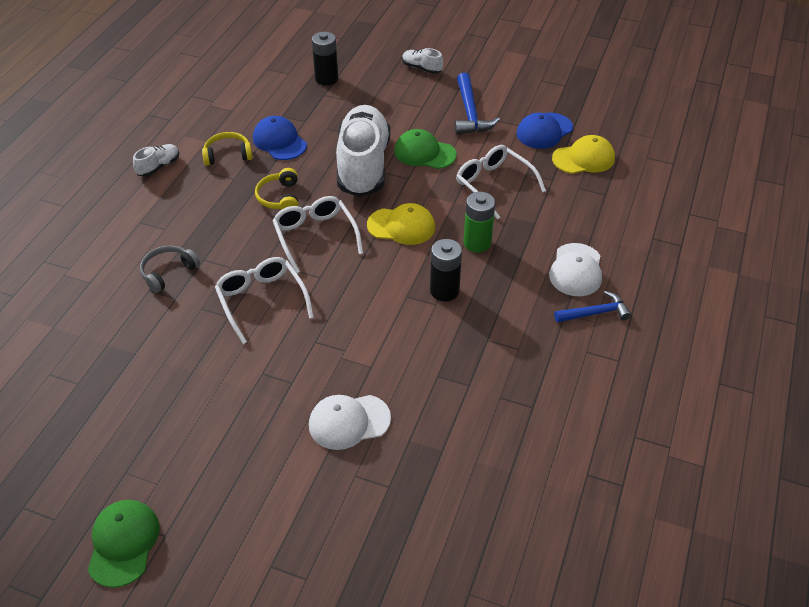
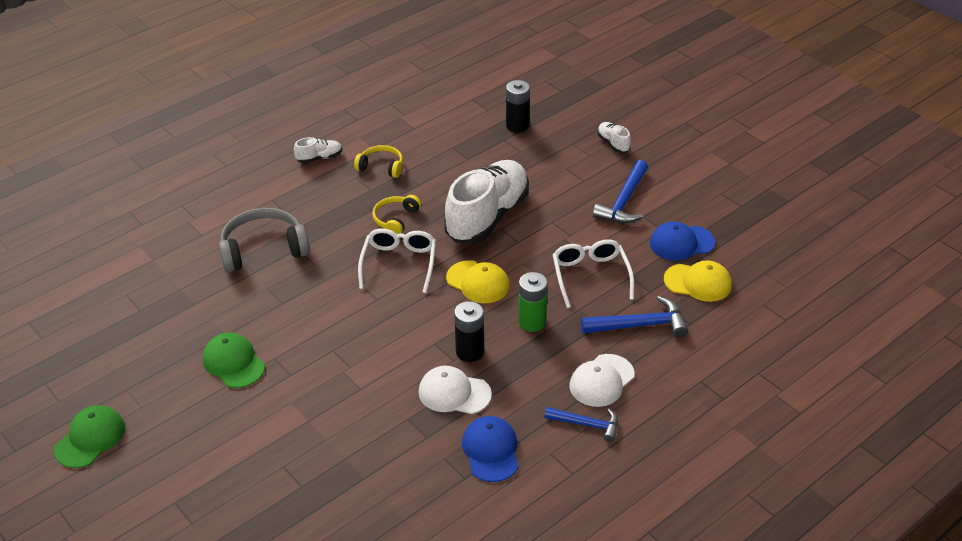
camera: 30 degrees right, 5 degrees down
(168, 272) = (263, 249): grey headphones -> grey headphones, size x1.74
(262, 301) = (316, 300): white glasses -> none
(279, 141) = (433, 170): blue cap -> blue cap (491, 450)
(349, 422) = (310, 424): white cap -> white cap (454, 393)
(424, 153) = (551, 224): green cap -> green cap (233, 363)
(567, 211) = (639, 325): none -> blue hammer

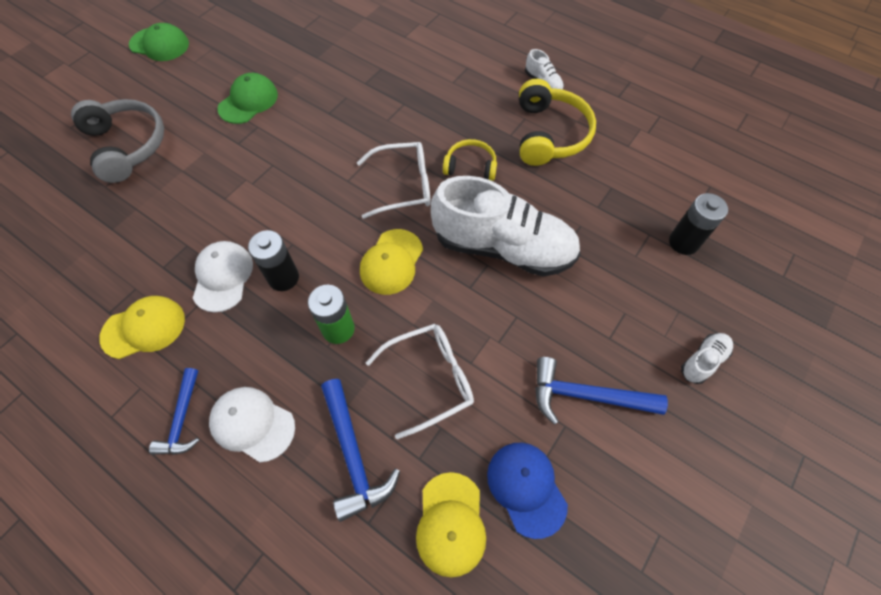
camera: 75 degrees right, 20 degrees up
(263, 249) = (397, 80): grey headphones -> grey headphones (127, 145)
(381, 167) = (549, 134): yellow headphones -> yellow headphones, size x1.74
(491, 450) = (144, 328): blue cap -> yellow cap

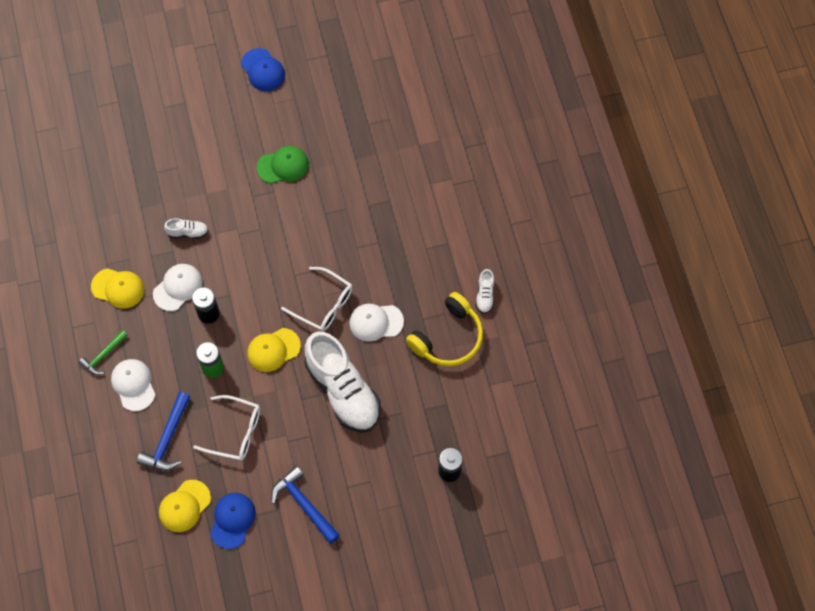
camera: 40 degrees right, 5 degrees up
(127, 145) = (188, 149): grey headphones -> none
(159, 44) = (263, 70): green cap -> blue cap
(182, 419) = (103, 355): blue hammer -> green hammer
(470, 166) = (376, 322): yellow headphones -> white cap
(703, 361) = (383, 538): white shoe -> white shoe (188, 232)

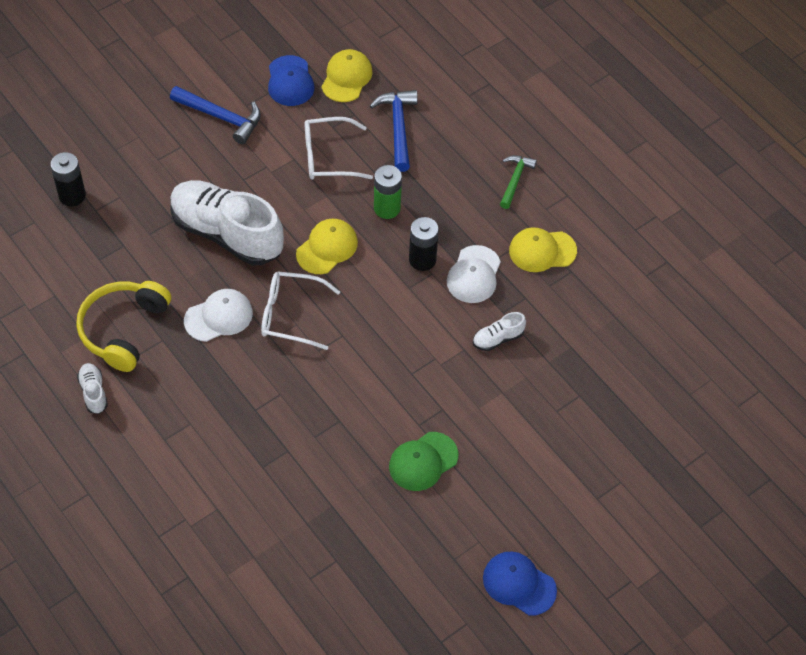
camera: 155 degrees right, 10 degrees down
(133, 385) = (465, 164): white cap -> none

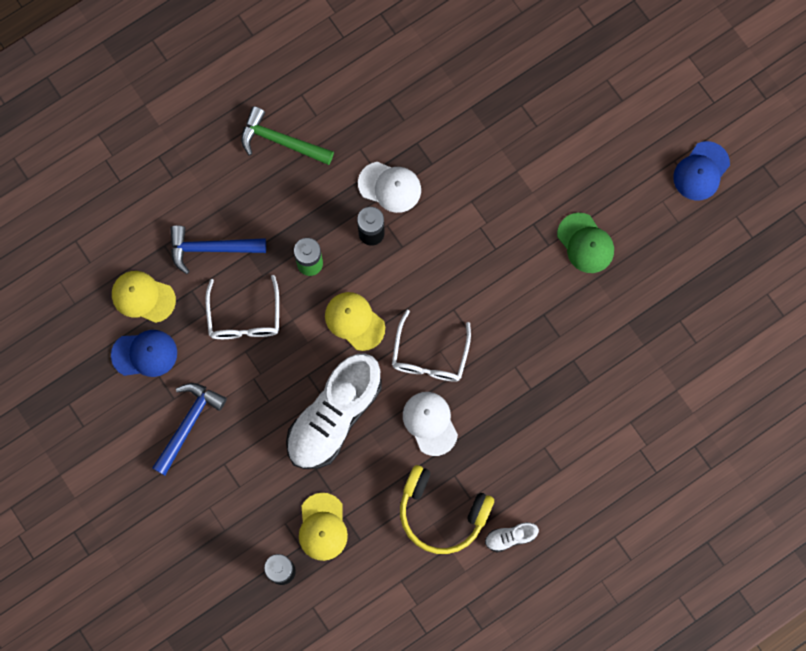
camera: 85 degrees left, 20 degrees up
(498, 338) = (460, 170): white shoe -> none
(515, 180) = (281, 141): green hammer -> green hammer, size x1.50
(542, 251) = (365, 123): yellow cap -> yellow cap (322, 527)

